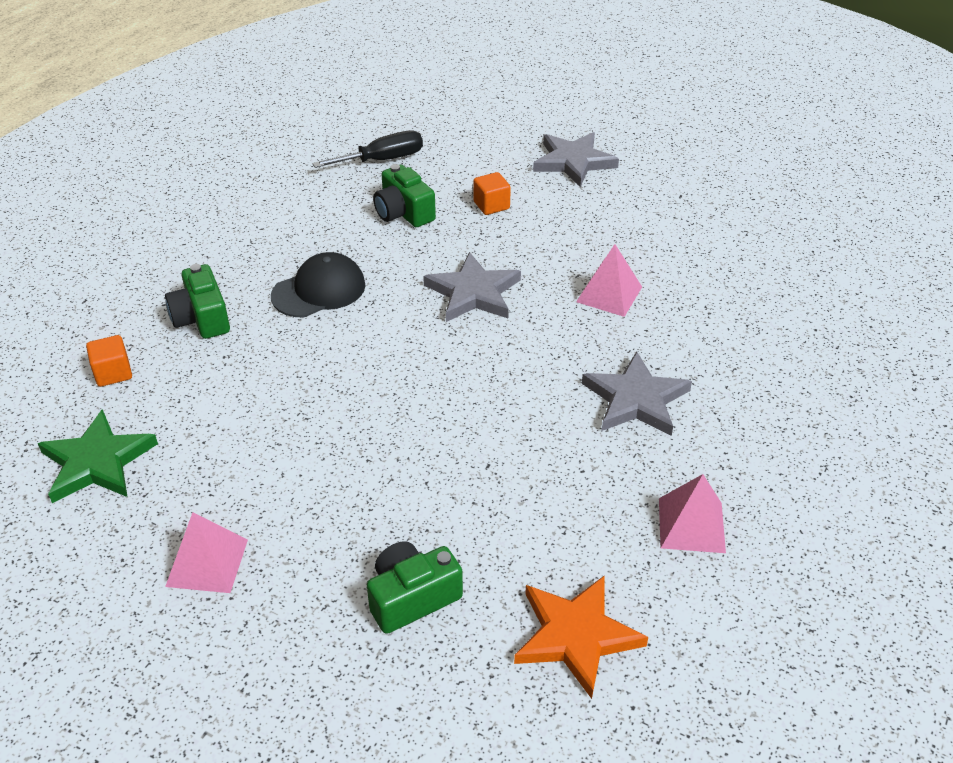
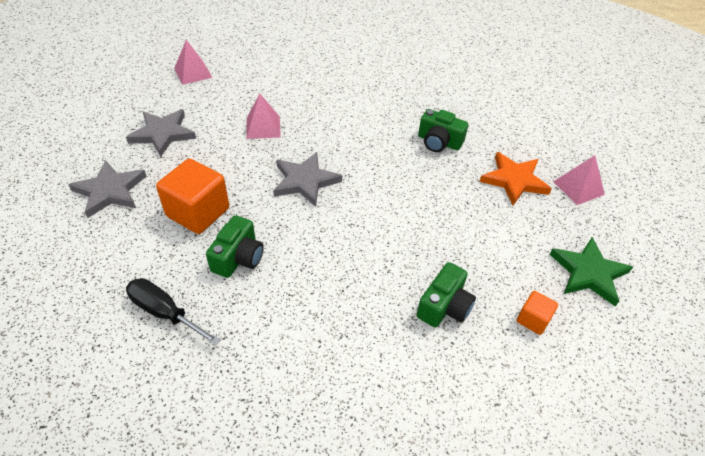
camera: 125 degrees left, 5 degrees up
(319, 290) = (363, 257): black cap -> none
(412, 597) = (516, 119): green camera -> green camera (439, 142)
(491, 205) = (198, 212): orange cube -> orange cube, size x1.96
(575, 636) = (482, 75): orange star -> orange star (514, 180)
(636, 399) = (341, 95): grey star -> grey star (163, 134)
(691, 525) = (401, 63): pink pyramid -> pink pyramid (193, 73)

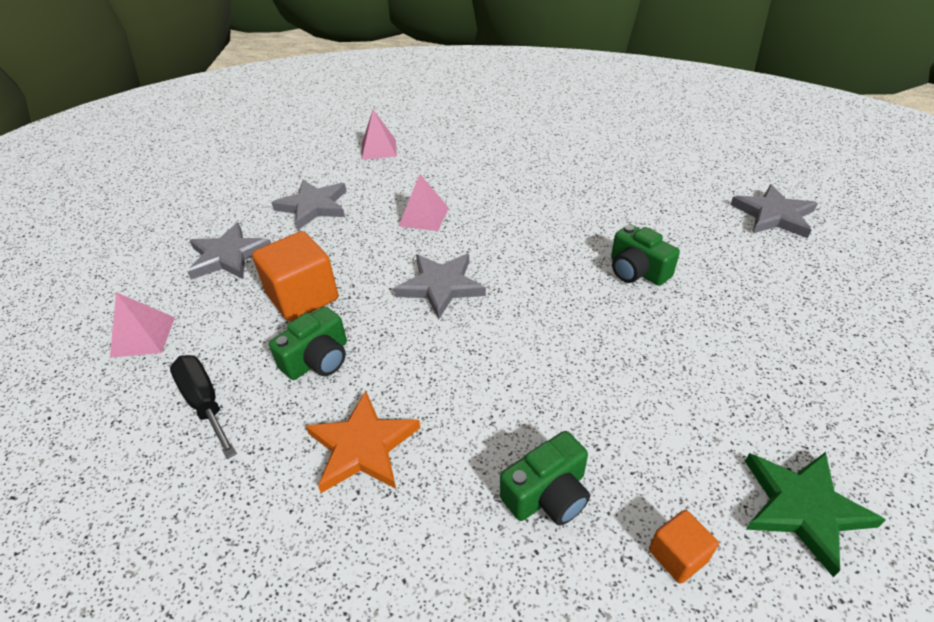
camera: 25 degrees right, 5 degrees down
(511, 85) = (773, 215): none -> grey star
(514, 180) = (728, 341): orange star -> orange star (363, 446)
(578, 188) = (831, 373): pink pyramid -> pink pyramid (143, 336)

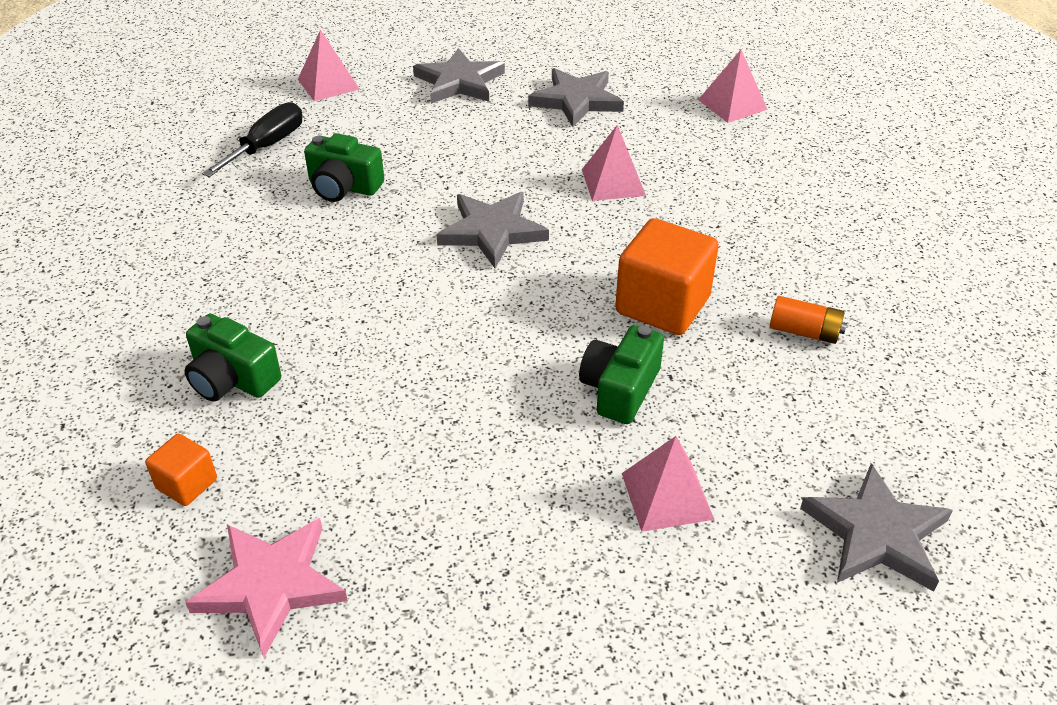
camera: 65 degrees right, 0 degrees up
(303, 297) = (424, 147): orange cube -> orange cube (662, 305)
(363, 446) = (250, 248): orange star -> none
(612, 189) = (804, 332): none -> orange battery
(736, 278) = (667, 496): none -> pink pyramid
(802, 508) = (271, 585): green star -> pink star

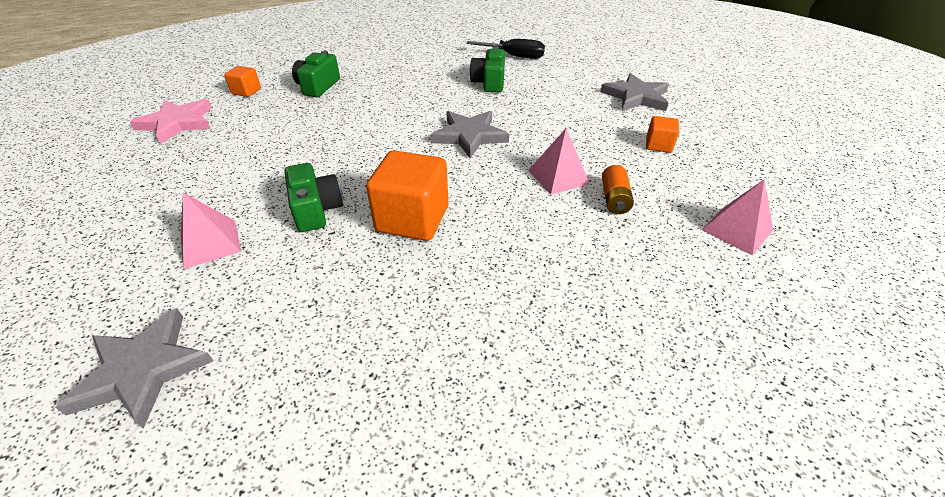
camera: 75 degrees right, 0 degrees up
(328, 84) = (591, 59): pink pyramid -> none
(576, 100) = (658, 145): grey star -> orange cube
(620, 389) = (316, 210): green camera -> green camera turned 60 degrees clockwise
(804, 332) = (397, 307): orange battery -> orange battery (614, 199)

